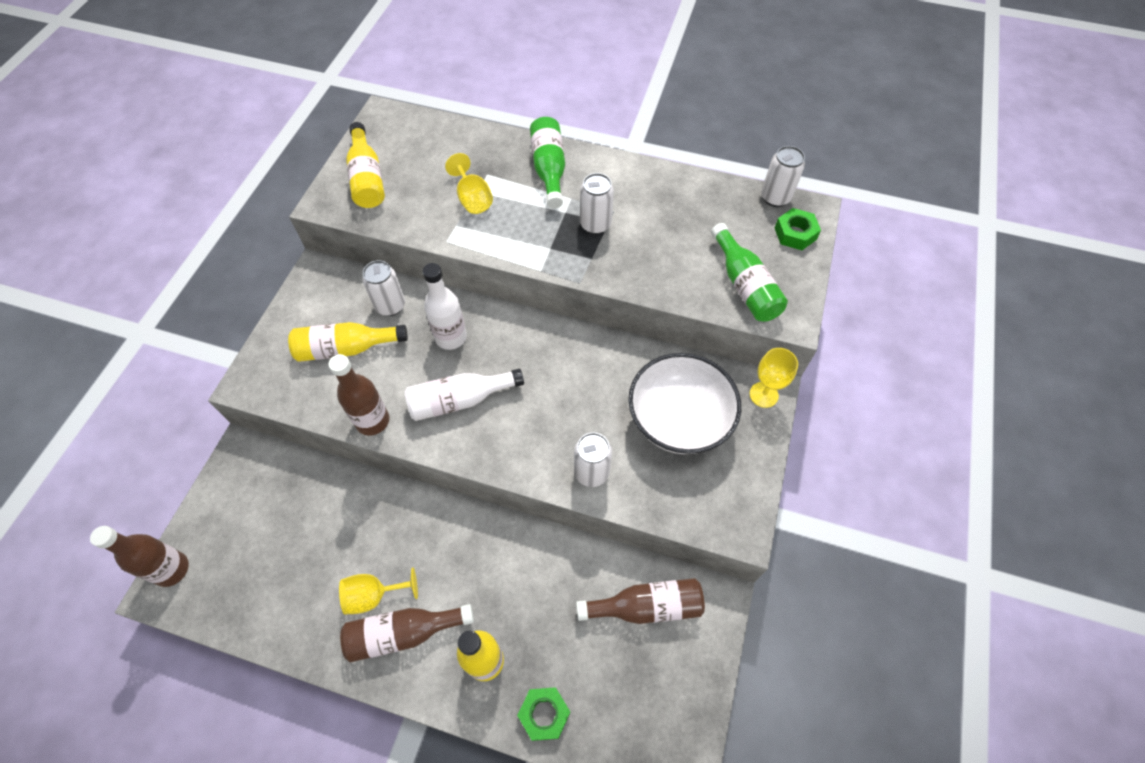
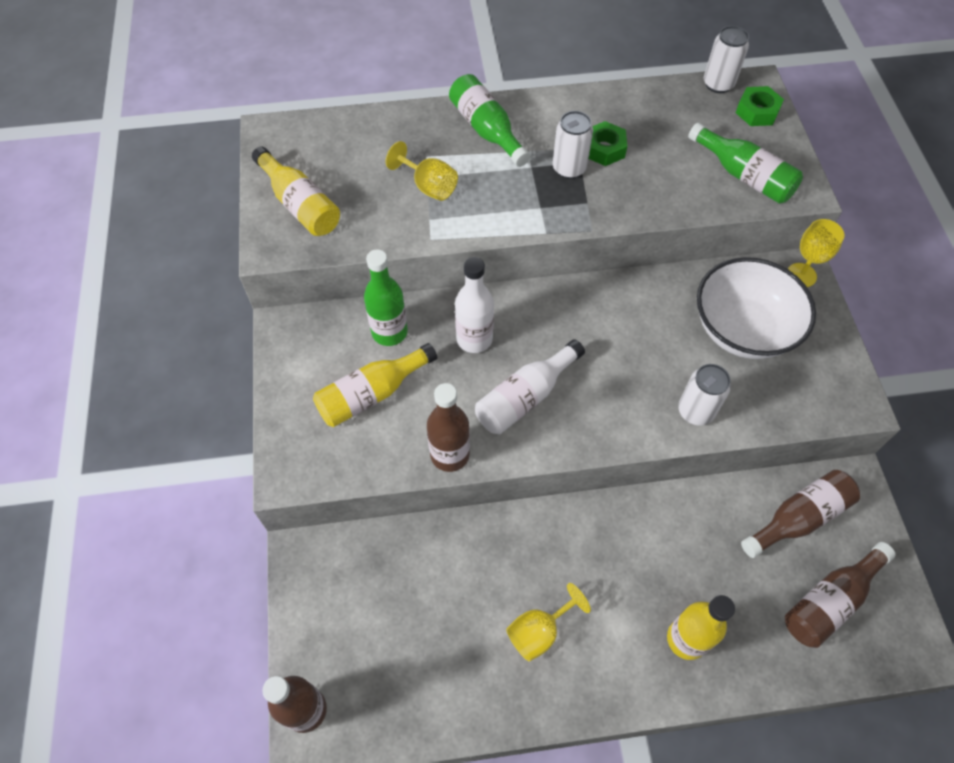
camera: 25 degrees left, 0 degrees up
(390, 306) = (389, 332): white can -> green bottle
(404, 633) = (592, 652): brown bottle -> brown bottle (830, 601)
(544, 714) = (770, 659): green nut -> green nut (604, 149)

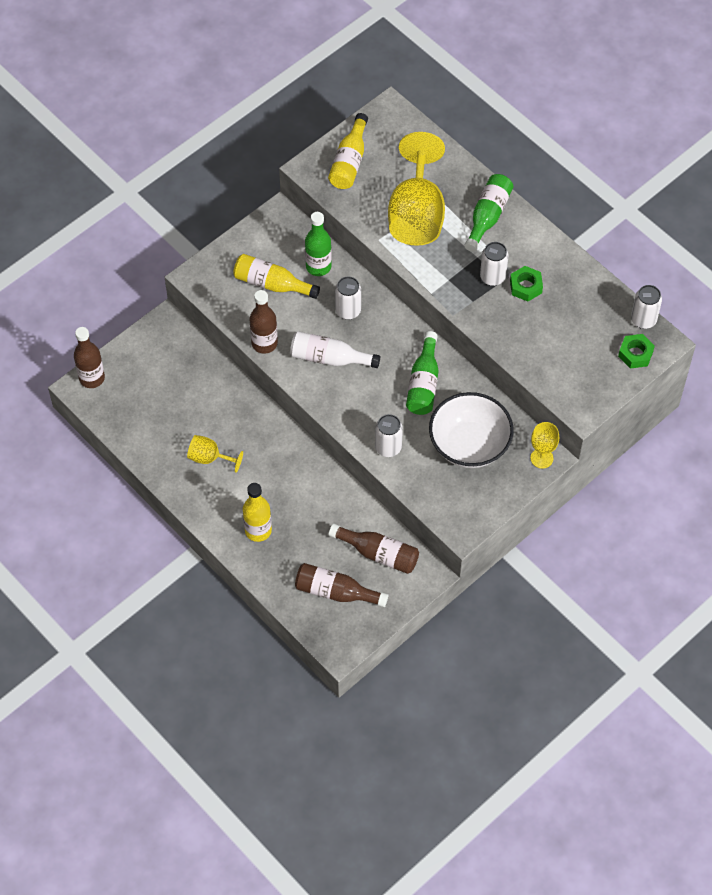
camera: 55 degrees right, 0 degrees up
(428, 186) = (416, 214): yellow goblet -> yellow goblet, size x2.12
(474, 339) = (348, 311): white bottle -> white can
(744, 176) = (567, 372): green bottle -> green bottle (423, 383)

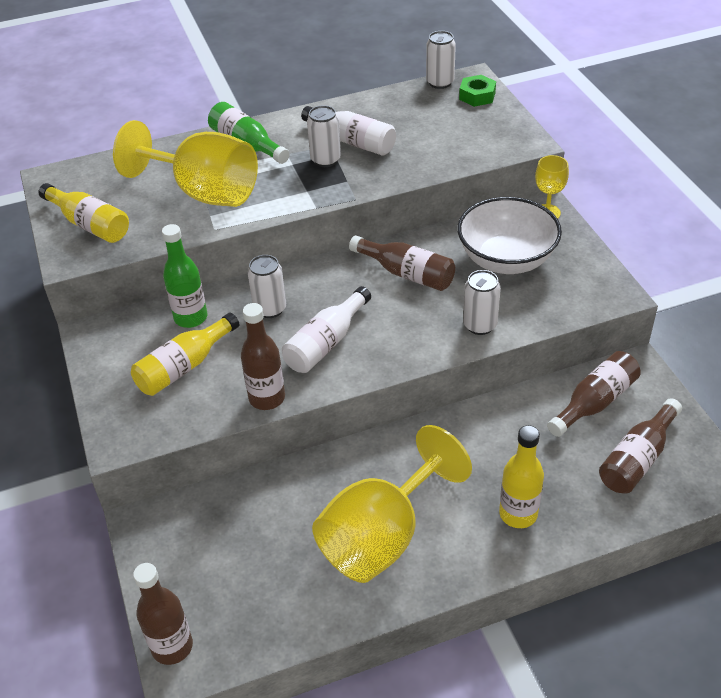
camera: 65 degrees left, 15 degrees down
(209, 458) = (382, 536): yellow goblet -> yellow goblet, size x2.12
(423, 383) = (406, 273): green bottle -> brown bottle
(525, 286) = (353, 141): green nut -> white bottle

